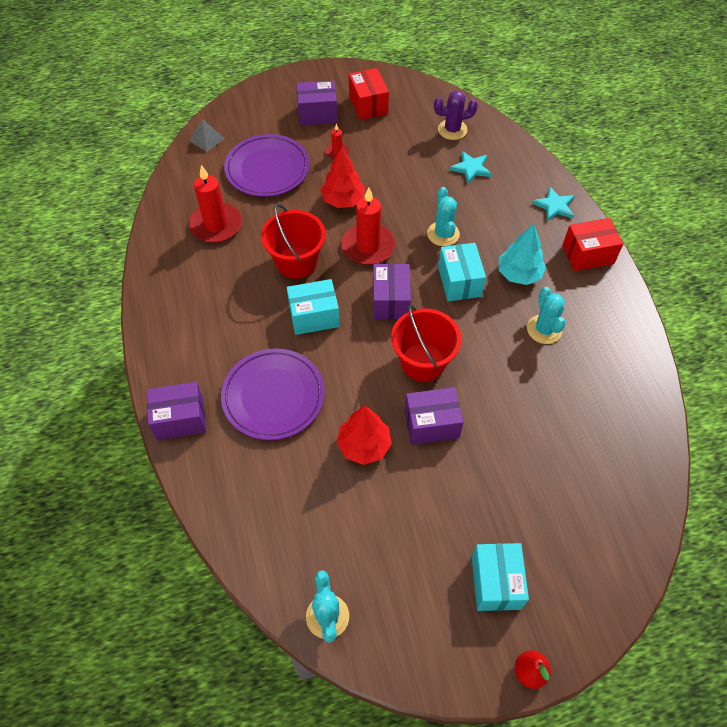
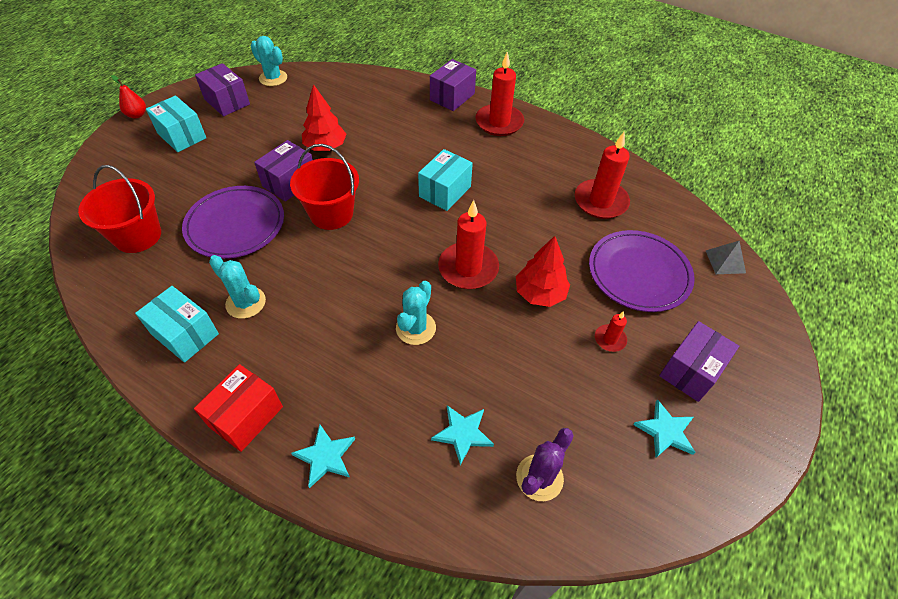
camera: 135 degrees right, 5 degrees down
(183, 352) = (499, 122): none -> red candle
(273, 396) = (413, 136): purple plate -> purple plate (235, 225)
(296, 262) = (506, 217): red bucket -> red bucket (137, 236)
(368, 105) = (665, 431): red box -> turquoise star
(390, 301) = (400, 238): purple box -> purple box (227, 102)
(443, 234) = (416, 328): turquoise cactus -> turquoise cactus turned 75 degrees clockwise
(459, 282) = (358, 293): turquoise box -> turquoise box (185, 334)
(519, 274) = (307, 340): turquoise tree -> none

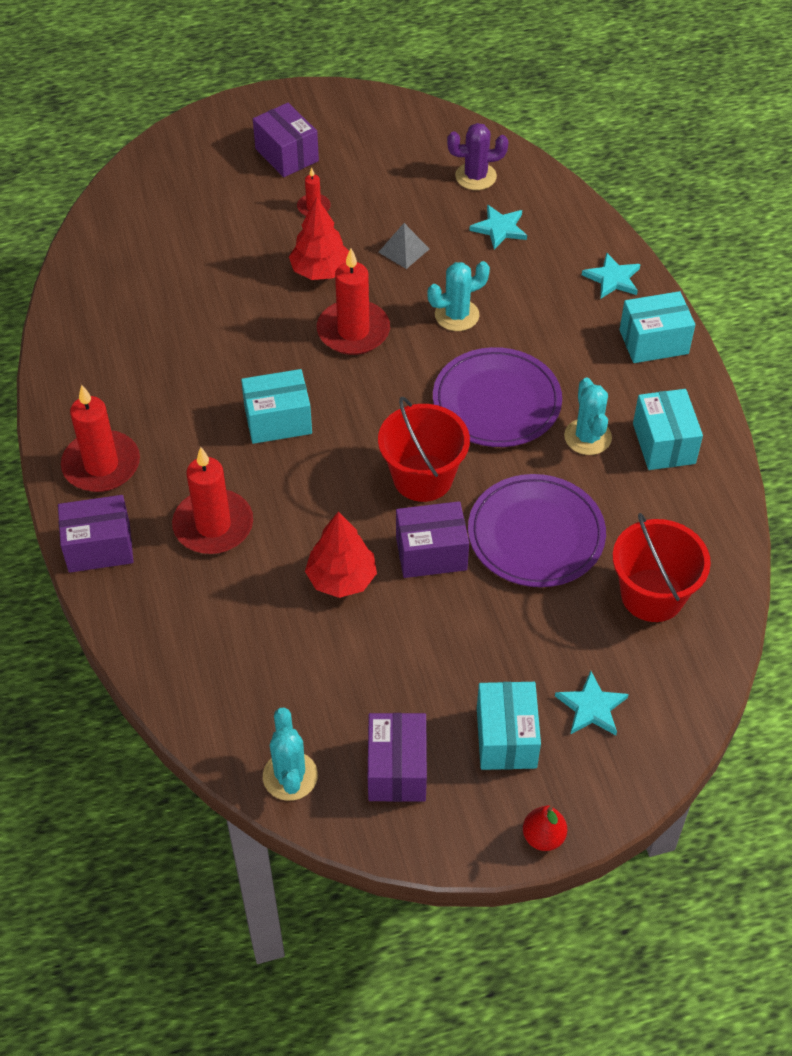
camera: 135 degrees left, 0 degrees up
(246, 416) = (653, 342): red box -> turquoise box
(600, 201) = (145, 303): red candle -> red candle (213, 525)
(638, 273) = (216, 229): purple plate -> purple plate (496, 402)
(665, 431) = (358, 142): turquoise star -> turquoise star (591, 707)
(690, 371) = (286, 155): purple box -> purple box turned 60 degrees clockwise
(725, 261) = (131, 189): grey pyramid -> grey pyramid (404, 250)

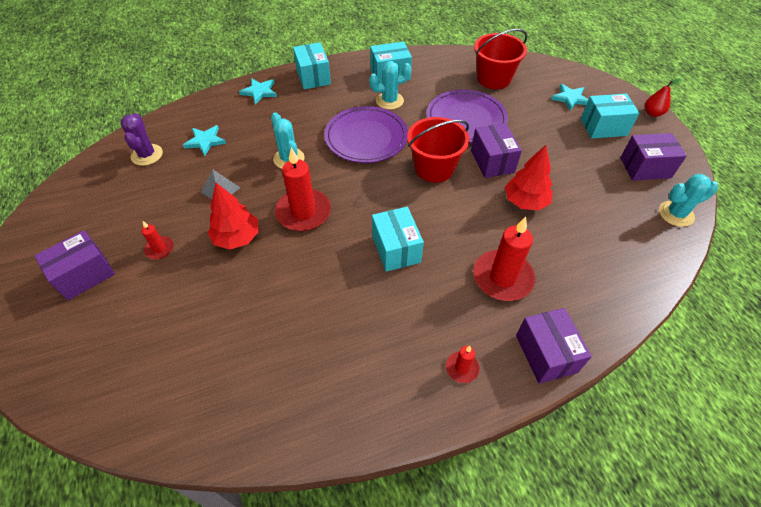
camera: 95 degrees left, 0 degrees up
(101, 465) = (462, 368): red candle -> red candle, size x0.49

